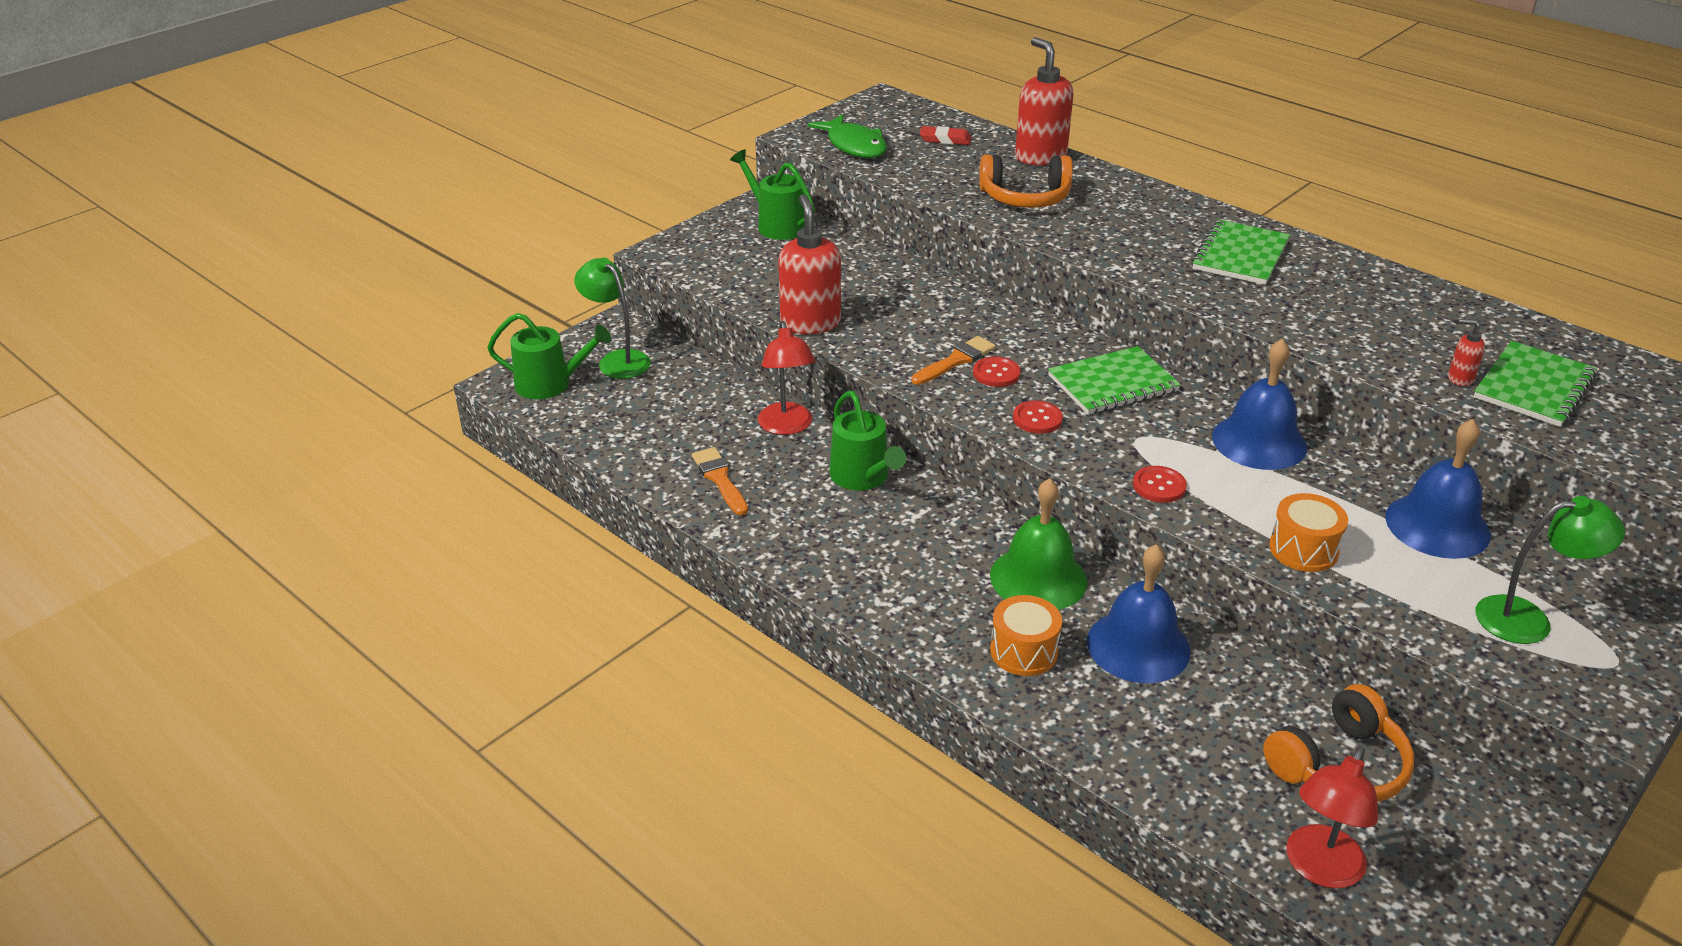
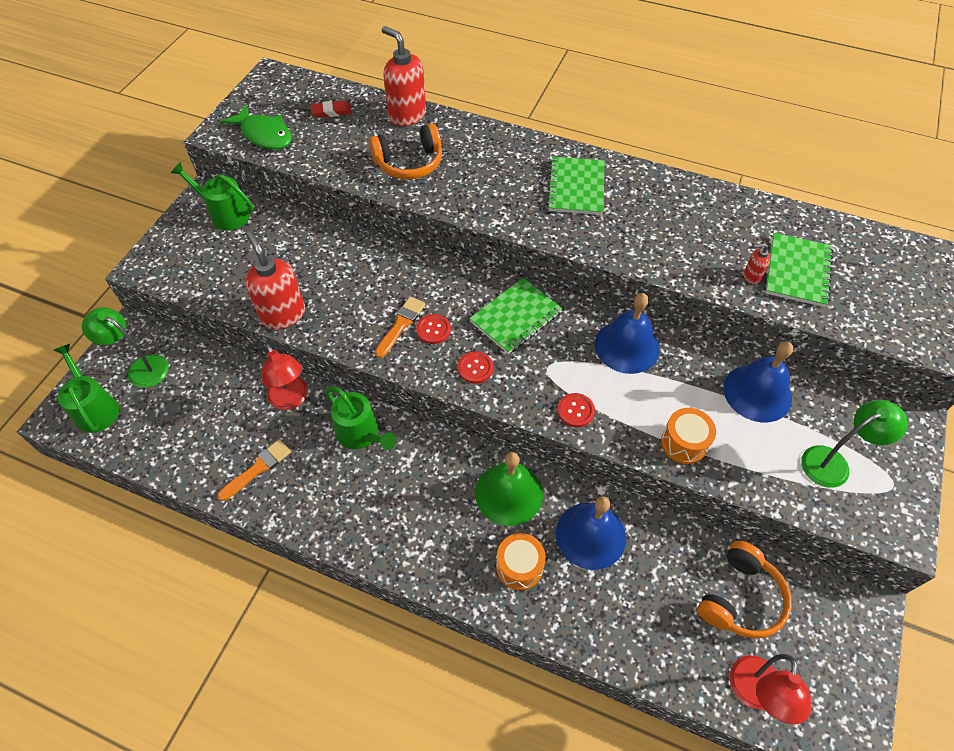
camera: 20 degrees left, 20 degrees up
(550, 384) = (95, 409): green watering can -> green watering can turned 105 degrees counterclockwise
(720, 479) = (258, 468): orange brush -> orange brush turned 90 degrees clockwise

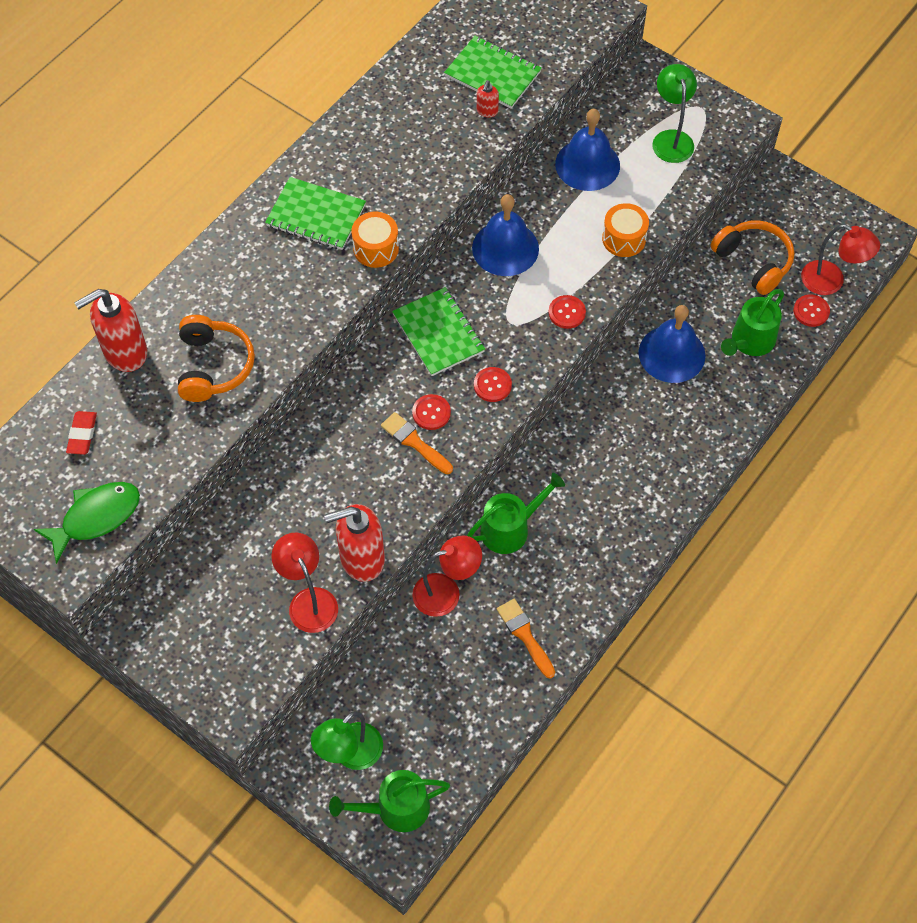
camera: 75 degrees left, 5 degrees up
(226, 214) = (173, 608): green watering can -> green watering can (750, 341)
(240, 290) = (309, 600): none -> red lamp
(509, 493) = (613, 409): green bell -> none
(519, 566) = (688, 419): orange drum -> orange drum (376, 248)
(703, 676) = (811, 311): none -> red button

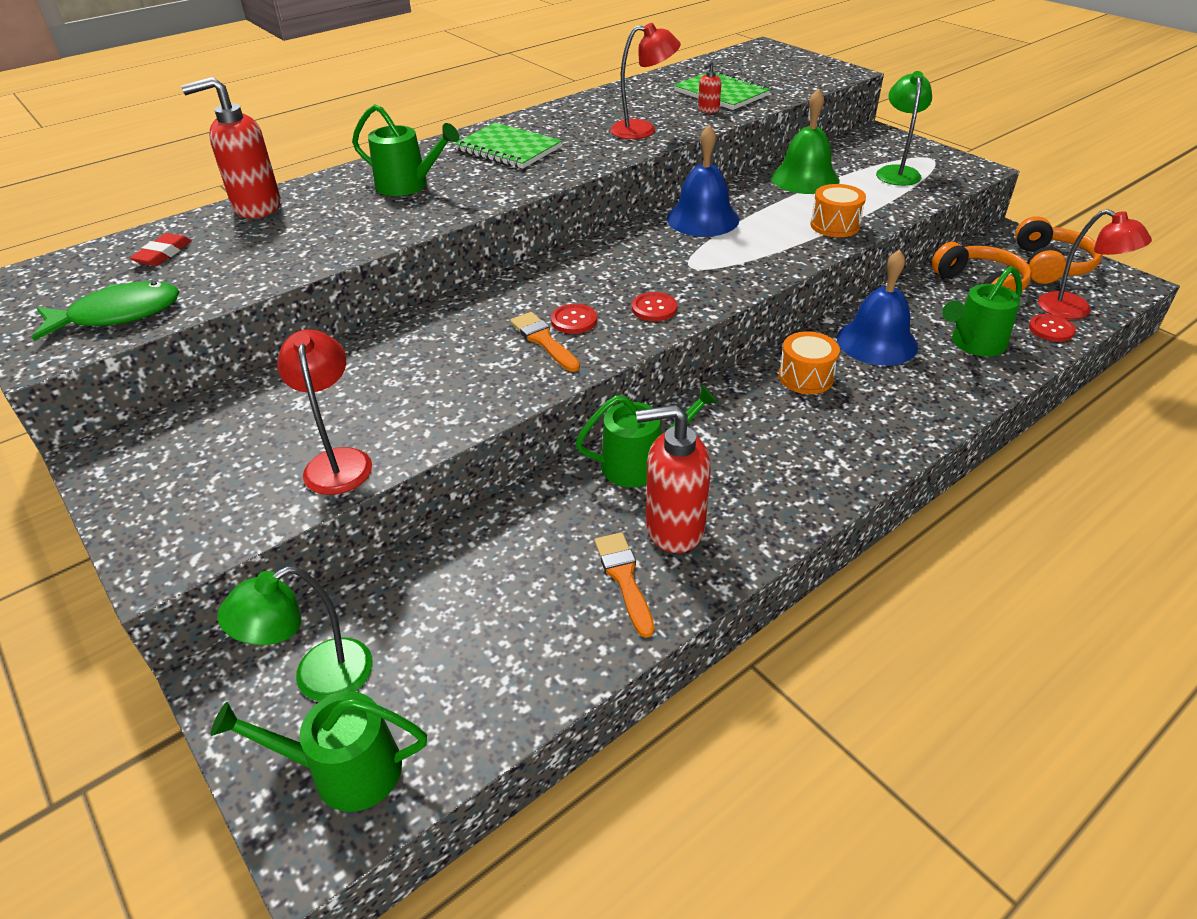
camera: 15 degrees right, 20 degrees down
(214, 366) = (339, 225): orange headphones -> orange headphones (1050, 265)
(247, 294) = (408, 185): none -> green watering can
(361, 559) = (427, 431): red soap dispenser -> red soap dispenser (673, 528)
(376, 248) = (558, 171): orange drum -> orange drum (805, 377)
(438, 333) = (608, 265): green notebook -> none
(446, 592) = (535, 513): red lamp -> red lamp (643, 130)
(567, 312) = (758, 267): red button -> none
(587, 164) = (805, 179): blue bell -> green bell

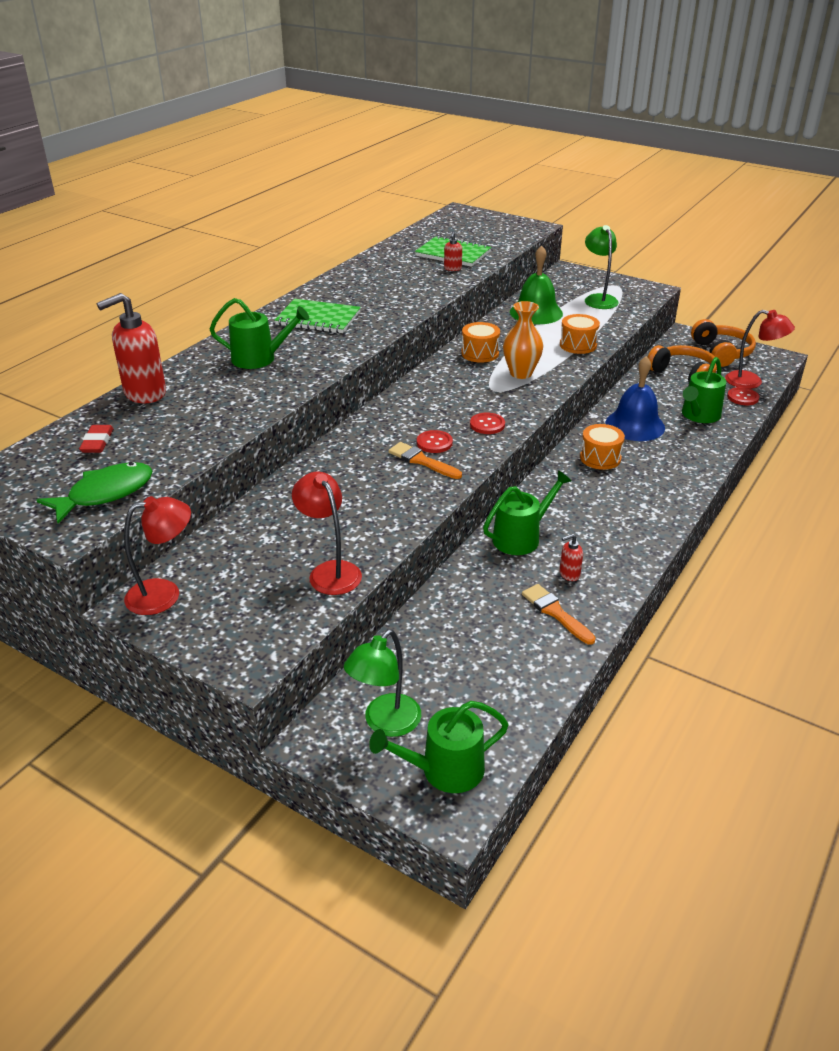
camera: 20 degrees left, 5 degrees down
(643, 130) = (414, 291): red lamp -> red lamp (164, 594)
(673, 528) = (569, 574): red soap dispenser -> red soap dispenser, size x0.45
(702, 219) = (480, 353): blue bell -> orange drum
(738, 250) = (521, 373): none -> orange vase

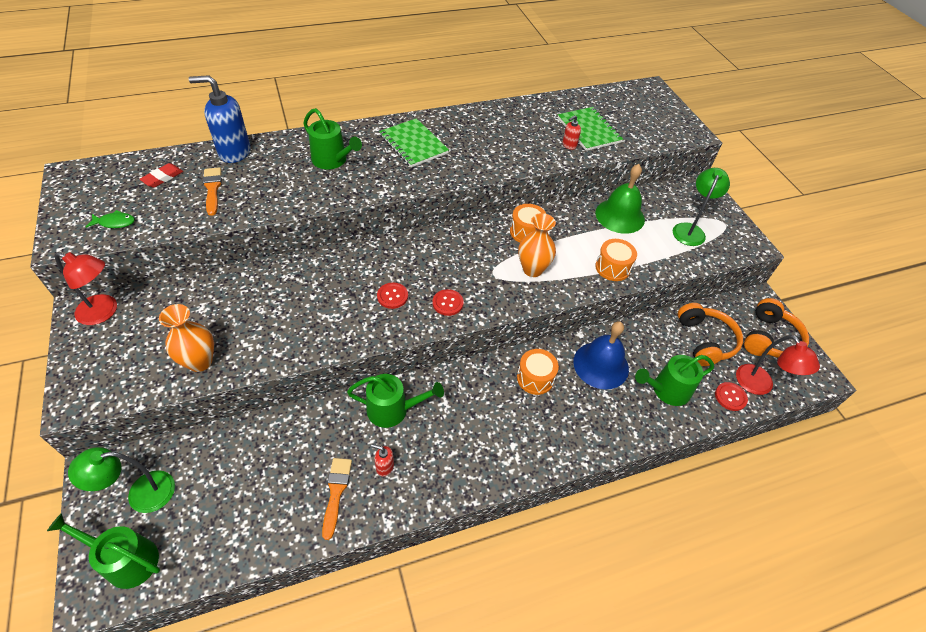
camera: 35 degrees right, 15 degrees up
(105, 494) = (115, 222): green fish -> green fish, size x0.54
(144, 393) = (234, 152): red soap dispenser -> blue soap dispenser
(330, 571) = (200, 362): red lamp -> orange vase
(422, 461) = (365, 307): orange brush -> orange brush (212, 189)

